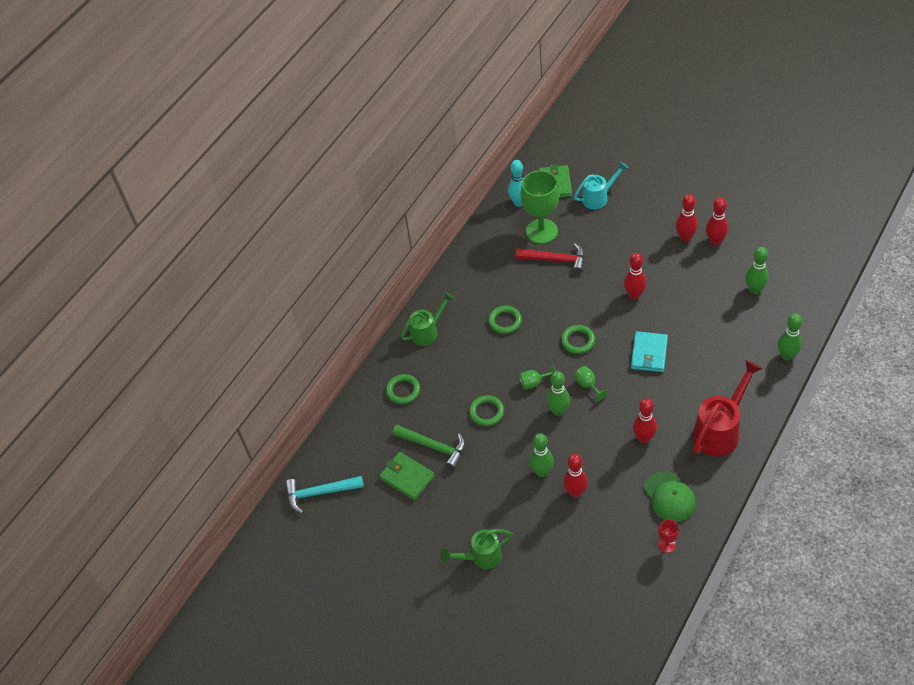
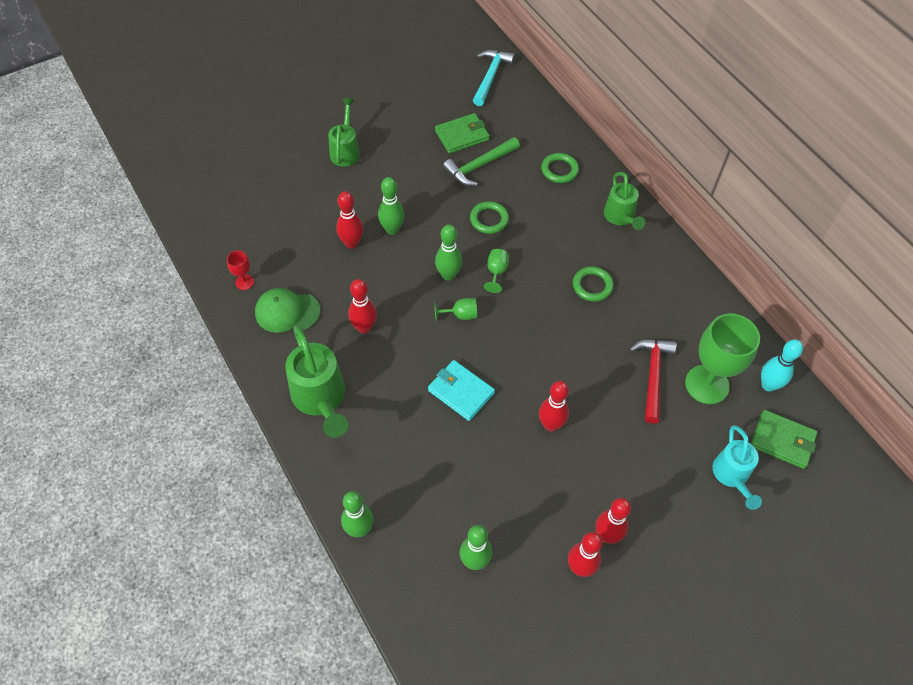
camera: 110 degrees right, 5 degrees up
(556, 260) = (652, 375): red hammer -> red hammer turned 150 degrees clockwise
(578, 341) = (523, 336): green ring -> none
(720, 430) = (321, 399): red watering can -> green watering can

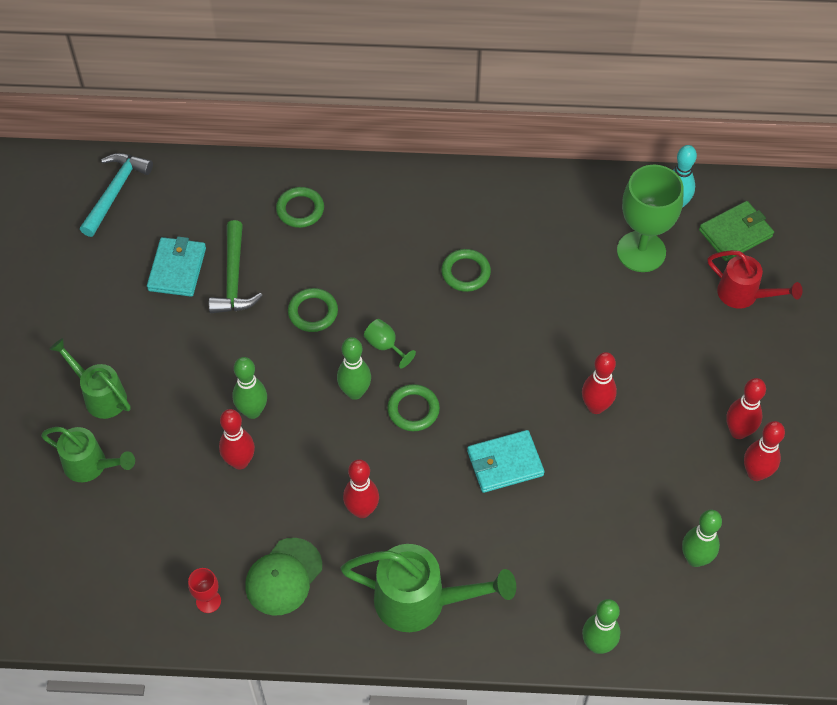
camera: 55 degrees left, 0 degrees up
(460, 315) = (413, 410): green goblet -> green ring
(462, 135) = (177, 269): green wallet -> turquoise wallet
(490, 76) = (115, 191): turquoise hammer -> turquoise hammer turned 60 degrees clockwise
(620, 217) = (403, 196): green watering can -> green watering can (91, 466)
(652, 375) = (602, 288): red hammer -> none
(732, 476) = (744, 295): turquoise watering can -> red watering can

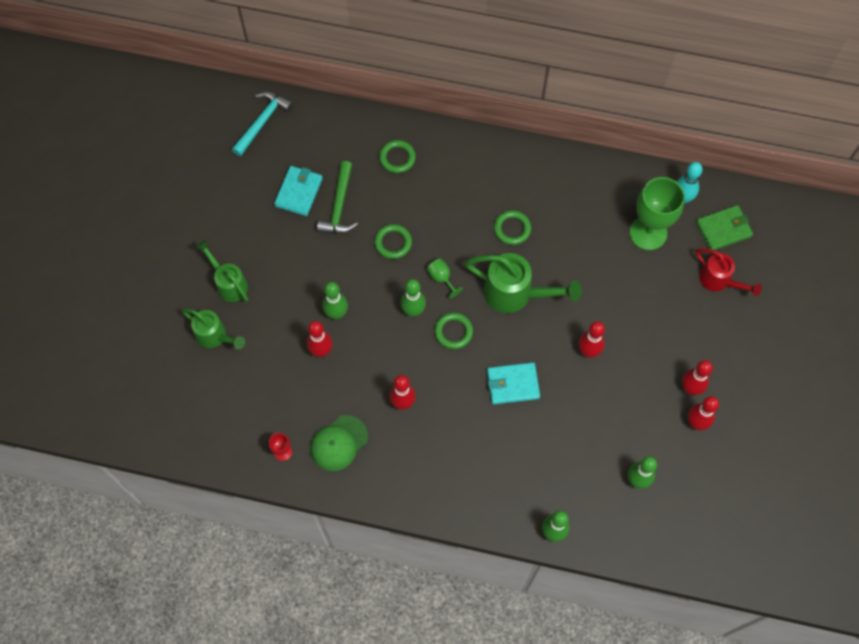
camera: 10 degrees right, 10 degrees up
(421, 601) = (433, 478): green watering can -> green watering can (515, 293)

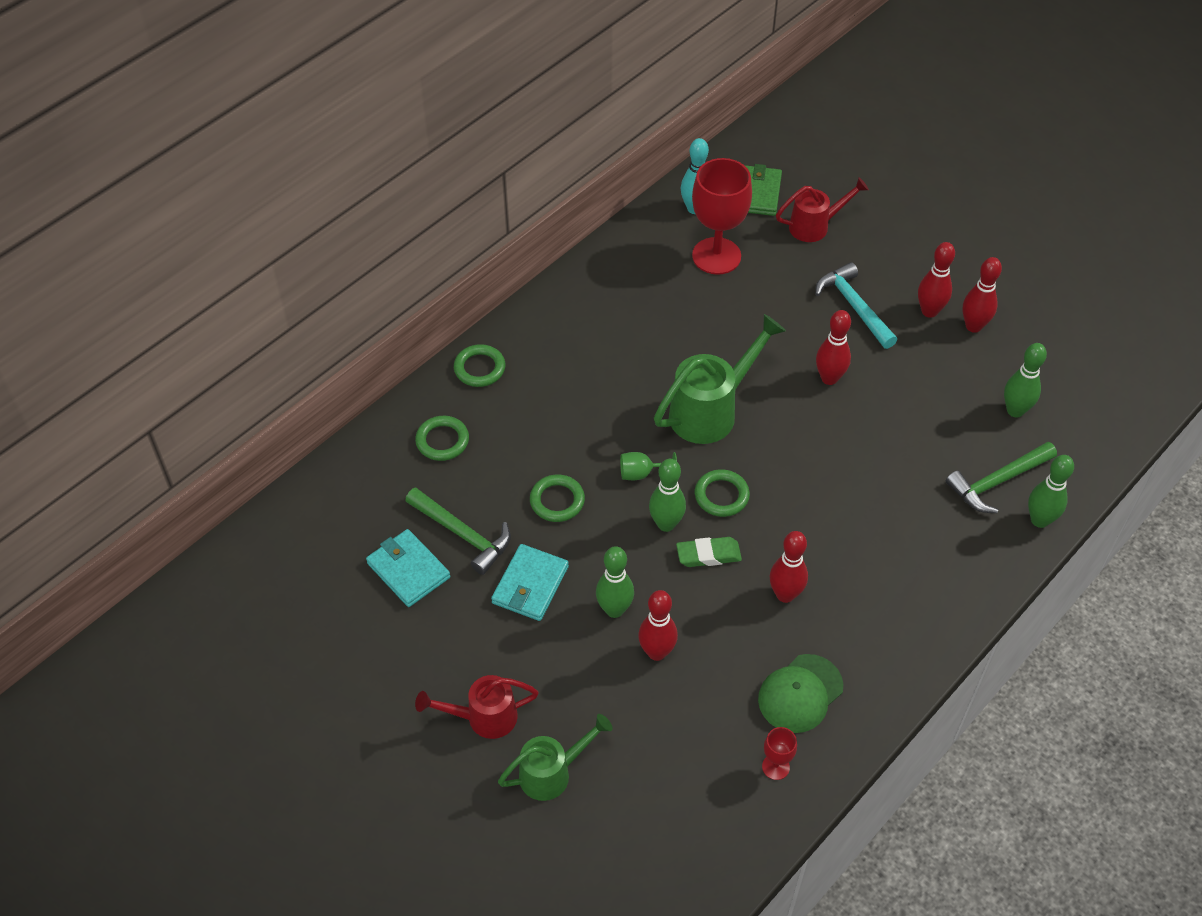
camera: 60 degrees left, 15 degrees down
(229, 283) = (483, 717): green watering can -> red watering can
(262, 122) = (271, 563): turquoise hammer -> turquoise hammer (854, 306)
(338, 443) = (800, 693): green cap -> green cap turned 60 degrees clockwise
(405, 346) = (708, 555): none -> green eraser
(512, 229) = (624, 373): green ring -> green ring (479, 368)
(513, 384) = (828, 469): turquoise wallet -> turquoise wallet (530, 585)
(568, 493) = (997, 482): none -> green hammer
(648, 233) = (716, 256): green goblet -> red goblet

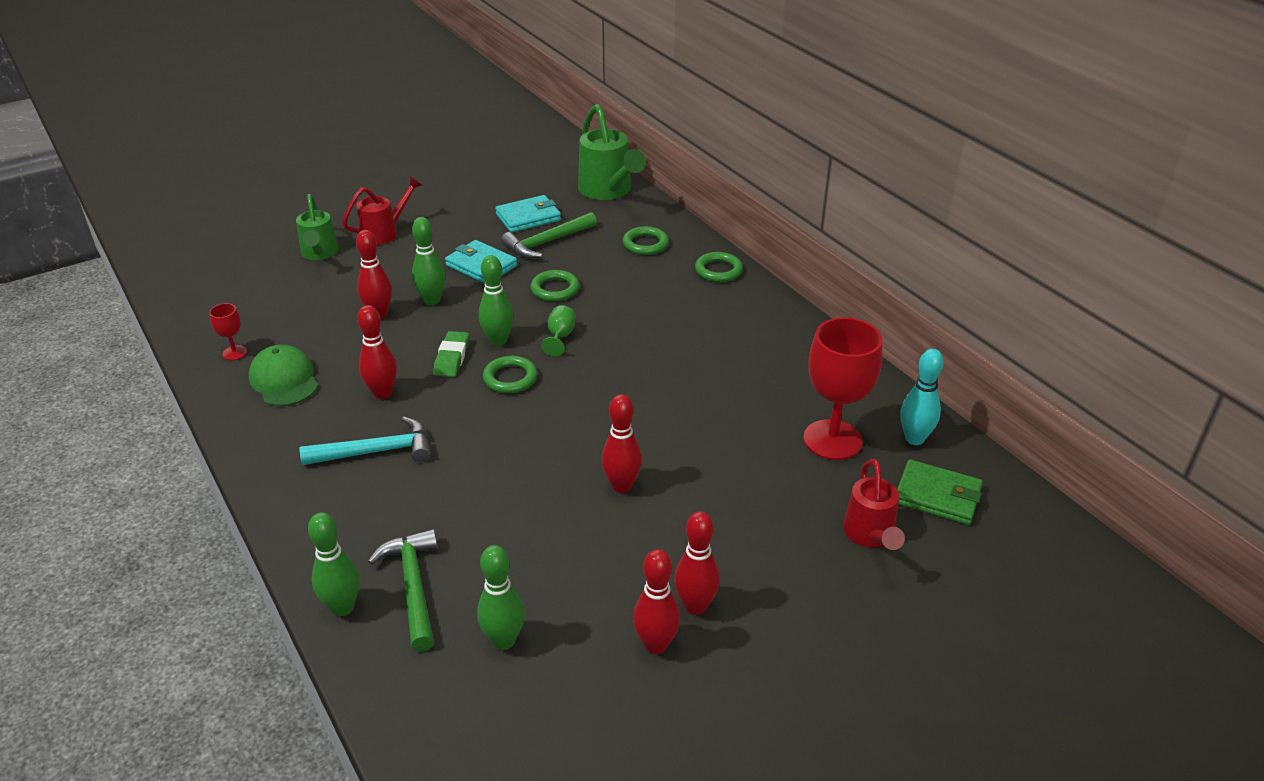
camera: 105 degrees right, 15 degrees down
(483, 717) = (384, 233): red watering can -> red watering can turned 45 degrees clockwise
(711, 411) = (613, 392): green watering can -> green watering can (608, 191)
(854, 306) = (724, 535): turquoise hammer -> turquoise hammer (377, 451)

